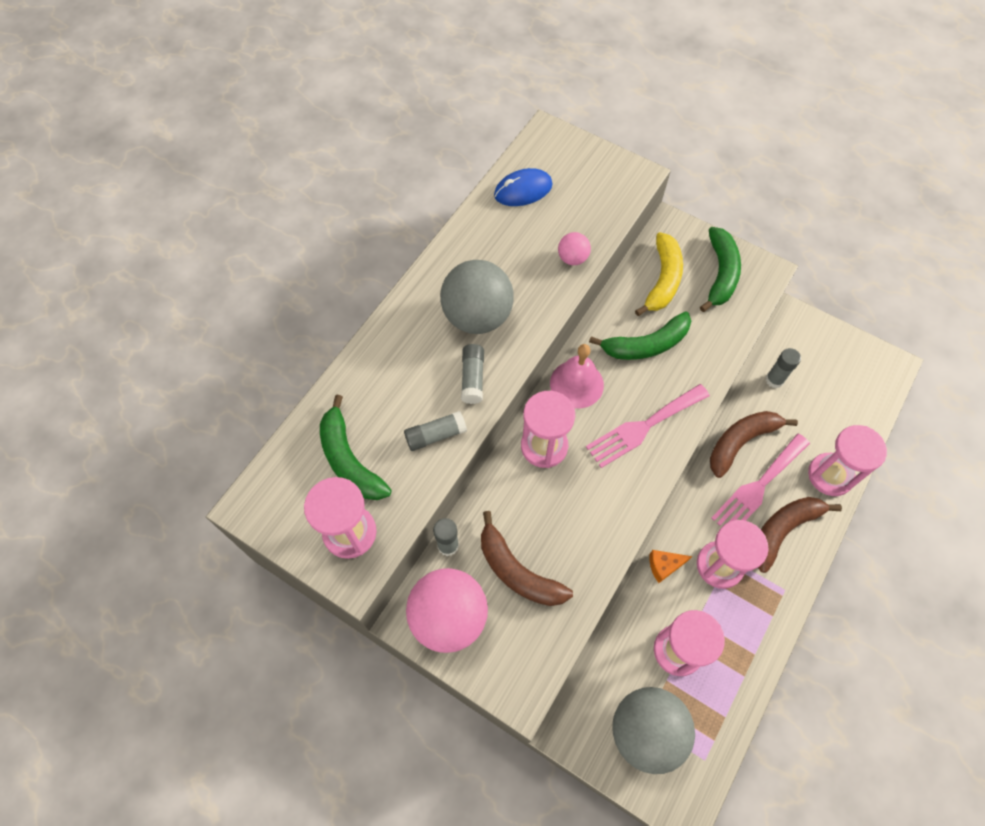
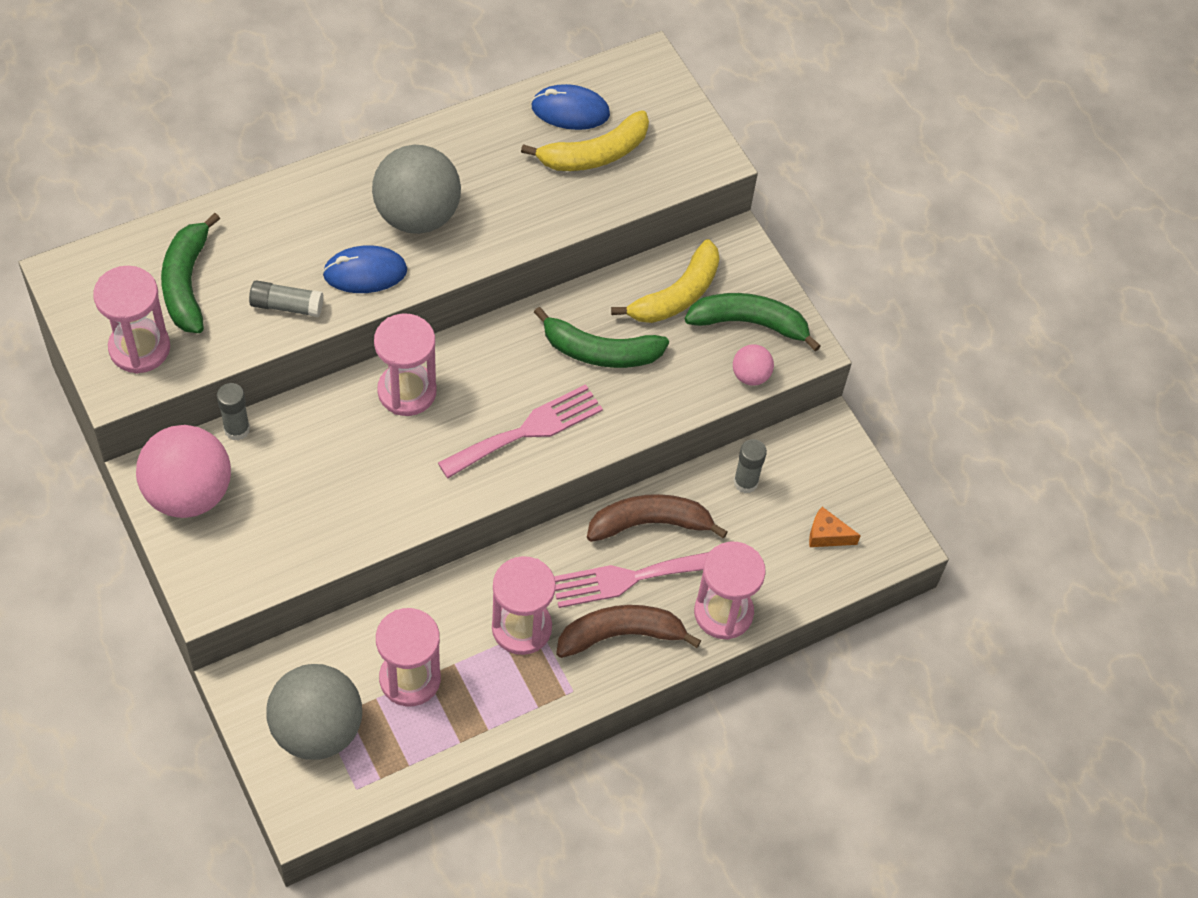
camera: 25 degrees right, 5 degrees down
(472, 378) = (365, 272): grey glue stick -> blue mouse
(517, 571) = (287, 491): brown banana -> none
(561, 211) = (594, 154): none -> yellow banana
(572, 258) = (566, 209): pink ball -> pink ball (750, 375)
(576, 384) = (491, 350): pink bell -> none
(643, 427) = (527, 430): pink fork -> pink fork turned 150 degrees clockwise
(664, 566) = (461, 594): orange cheese -> orange cheese (827, 535)
(720, 274) = (749, 323): green banana -> green banana turned 120 degrees counterclockwise

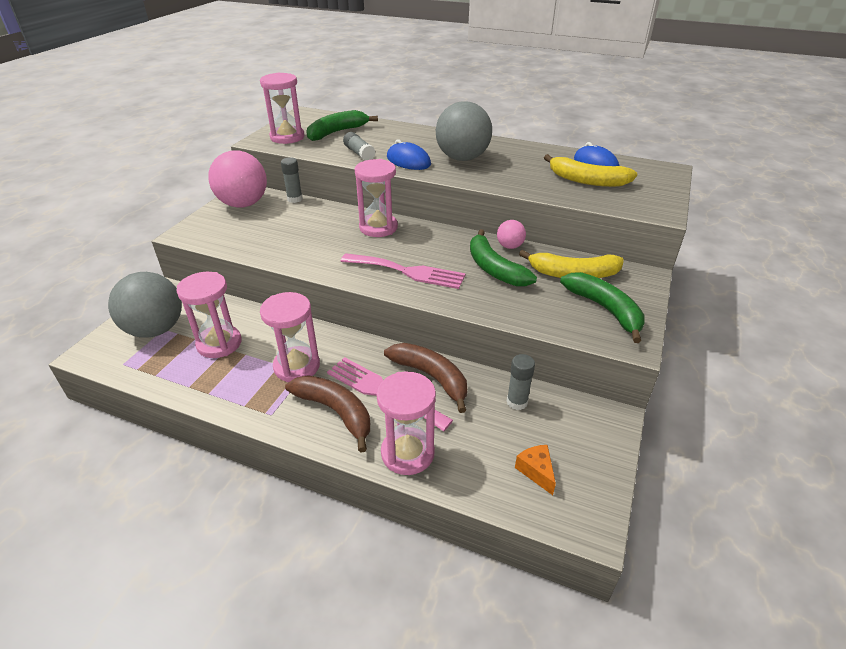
camera: 55 degrees right, 20 degrees down
(750, 375) = (572, 330): pink ball -> pink ball (509, 246)

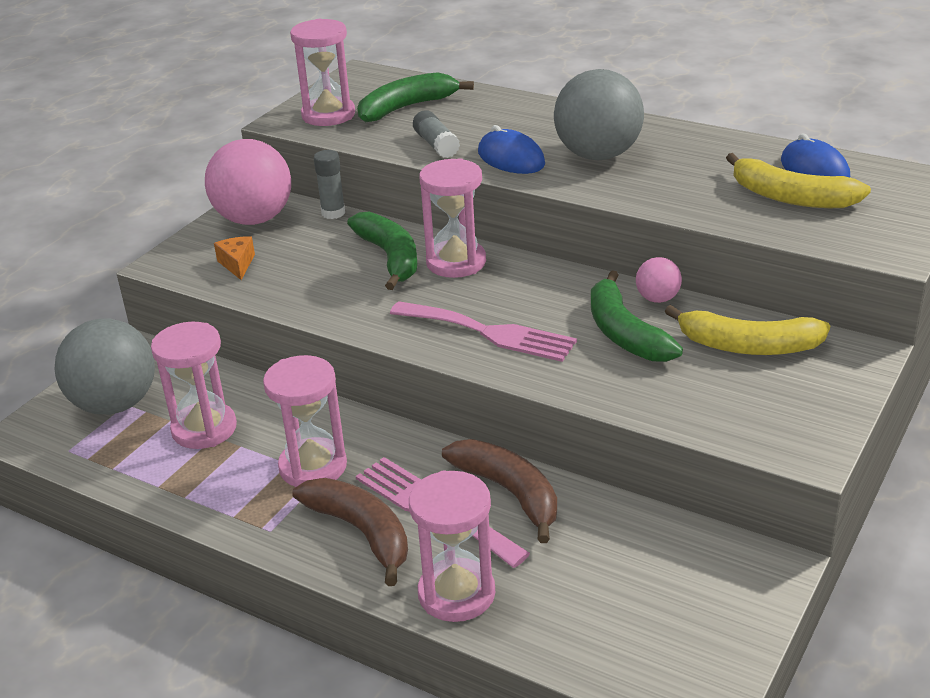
camera: 10 degrees right, 5 degrees down
(517, 402) = (632, 535): grey glue stick -> none
(536, 471) = (639, 630): orange cheese -> orange cheese (237, 264)
(605, 309) = (783, 402): green banana -> green banana (390, 258)

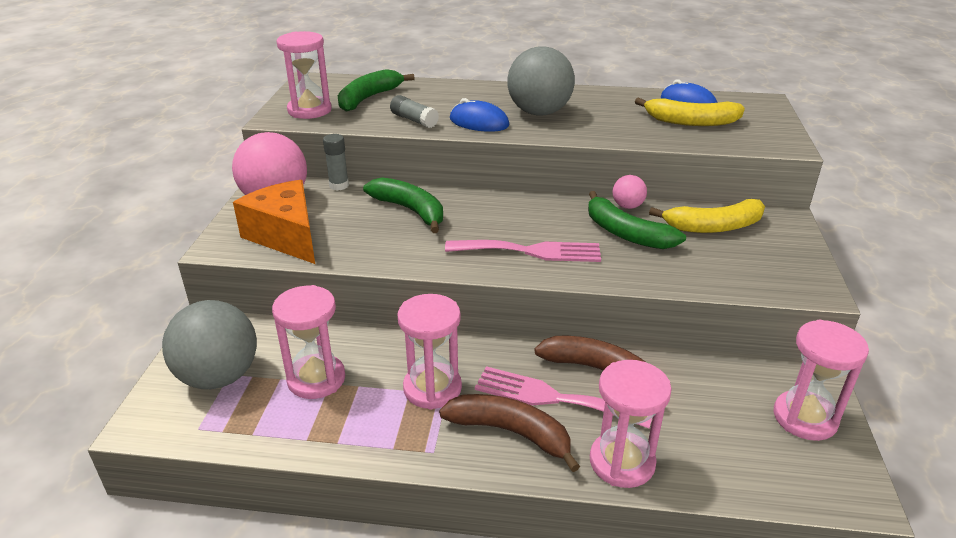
camera: 25 degrees left, 0 degrees up
(237, 264) = (286, 236): orange cheese -> orange cheese, size x2.28
(456, 262) = (464, 205): pink hourglass -> pink hourglass (805, 418)

